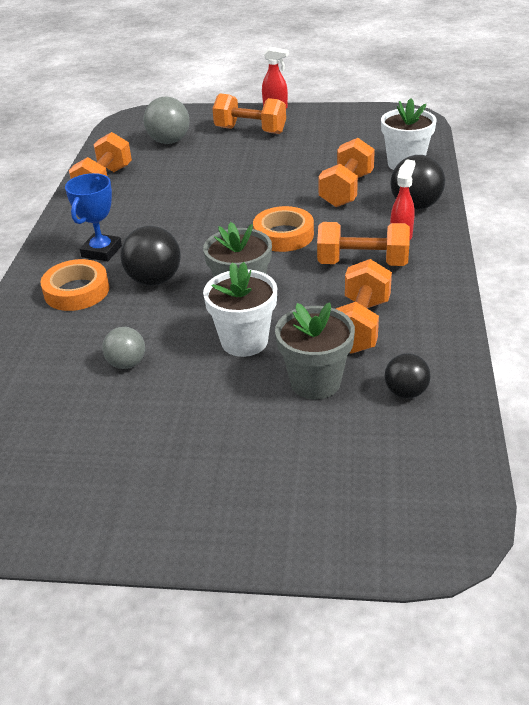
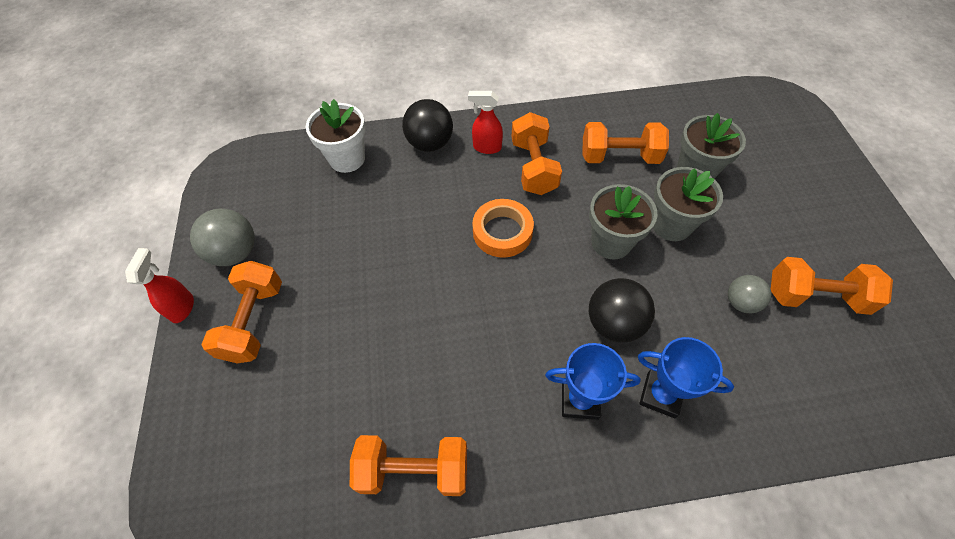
camera: 105 degrees left, 20 degrees up
(77, 291) = (661, 395): orange tape -> blue trophy
(169, 141) = (282, 421): grey ball -> grey ball (235, 252)
(244, 341) = (671, 225): white flower pot -> grey flower pot
(346, 190) = (406, 197): orange dumbbell -> orange dumbbell (815, 296)
(406, 392) = (680, 125): black ball -> none

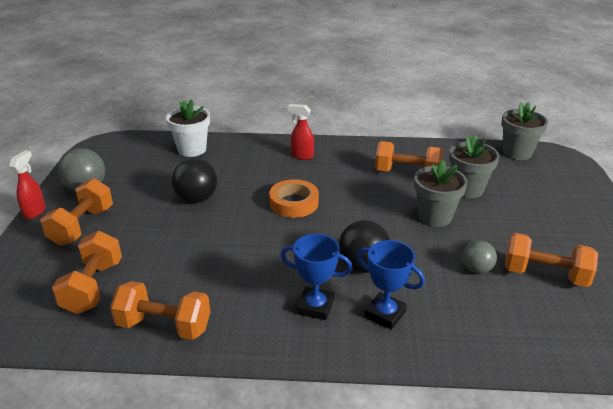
camera: 10 degrees right, 25 degrees down
(430, 143) = (258, 149): black ball -> black ball (196, 199)
(533, 167) = (334, 171): orange dumbbell -> orange dumbbell (93, 287)
(611, 242) = (380, 220): grey flower pot -> grey flower pot (517, 153)

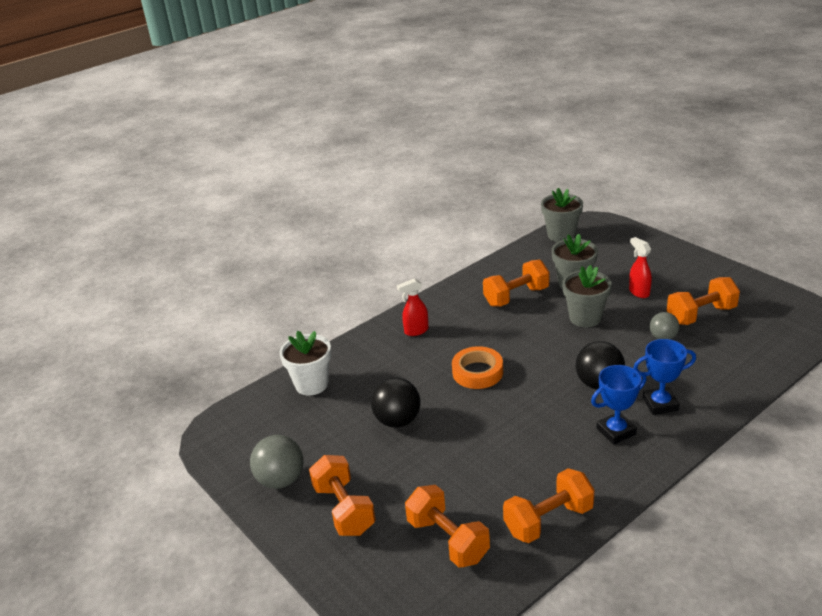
camera: 40 degrees left, 0 degrees up
(35, 212) = (274, 532): red spray bottle -> red spray bottle (639, 292)

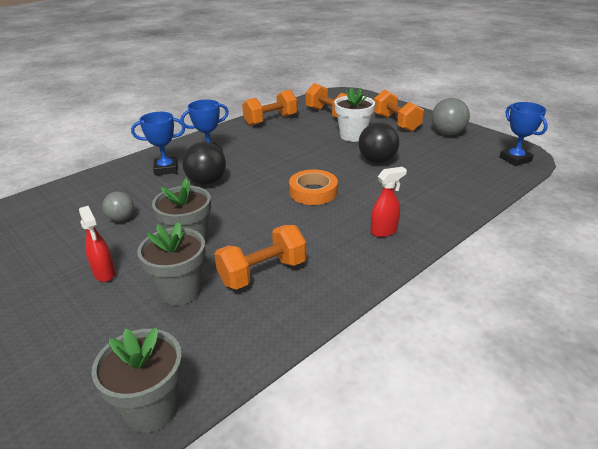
camera: 175 degrees right, 0 degrees up
(232, 425) = (515, 159): none -> blue trophy
(311, 384) = (468, 184): white flower pot -> white flower pot (353, 136)
(701, 315) = (60, 241): orange dumbbell -> none

